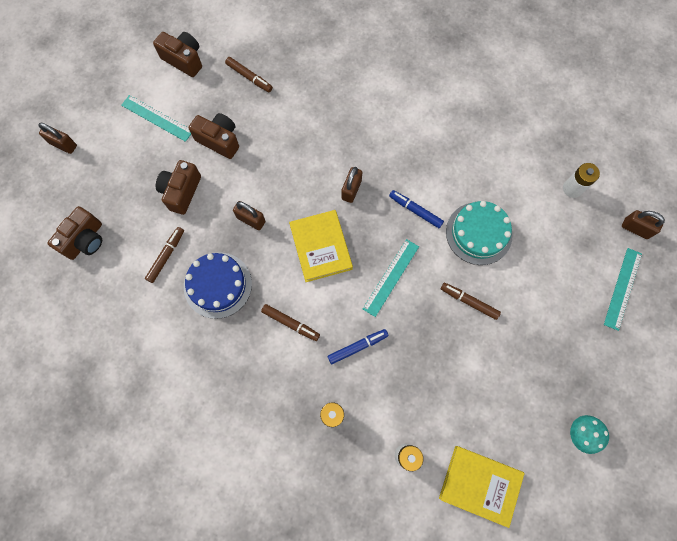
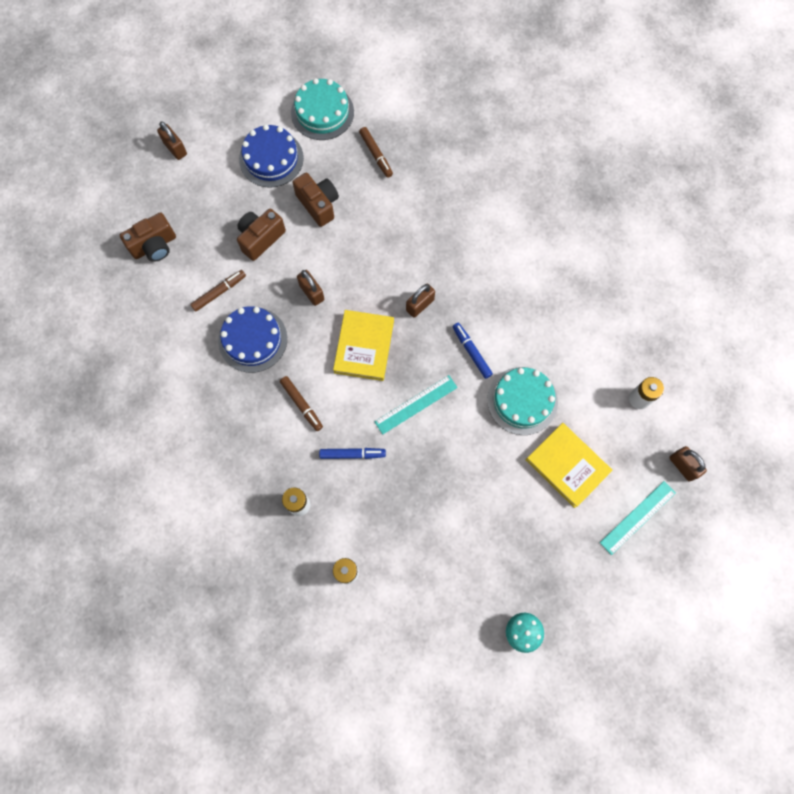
camera: 25 degrees right, 0 degrees up
(157, 118) = (271, 158): turquoise ruler -> blue cake
(184, 60) = (322, 112): brown camera -> turquoise cake
(469, 301) = (479, 461): brown marker -> none
(480, 485) = (402, 631): yellow book -> yellow book (567, 465)

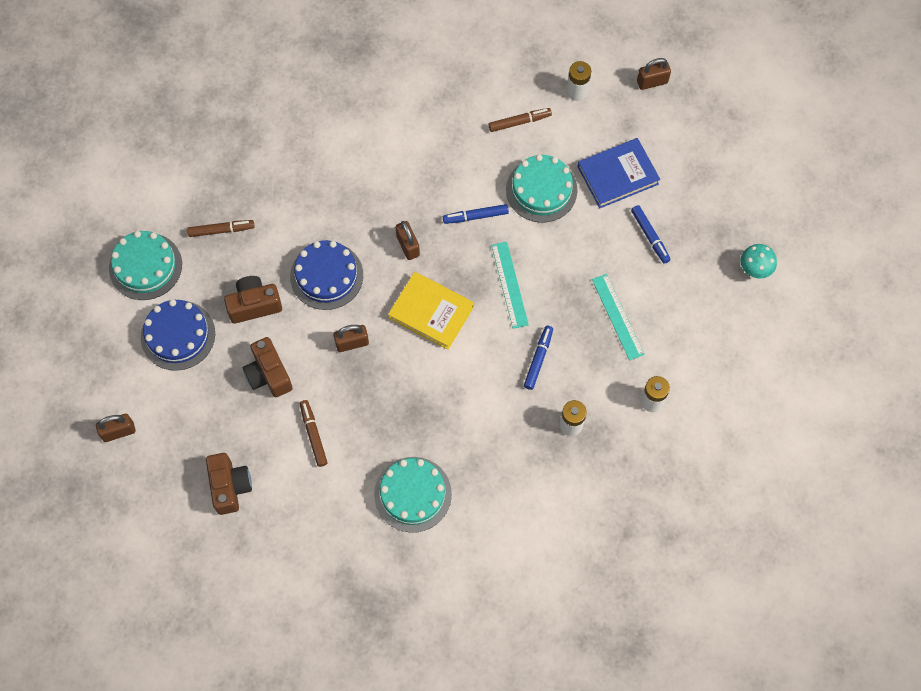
camera: 70 degrees left, 5 degrees down
(191, 390) = (413, 494): none -> turquoise cake
(252, 339) = (380, 417): blue cake -> blue cake (326, 276)
(301, 404) = (469, 390): brown marker -> brown marker (519, 122)
(515, 517) = (650, 236): none -> blue marker
(567, 465) = (618, 175): yellow book -> blue book
(637, 517) = (685, 136): turquoise ruler -> turquoise ruler (617, 316)

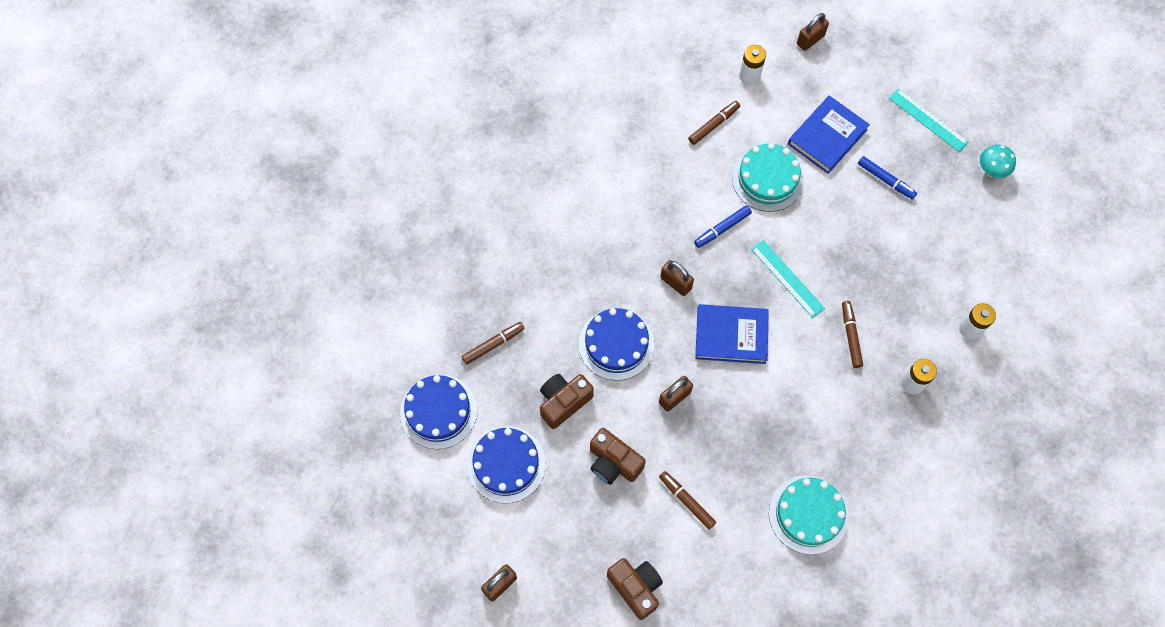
camera: 25 degrees left, 0 degrees up
(145, 266) = (438, 411): turquoise cake -> blue cake
(431, 312) = (731, 335): yellow book -> blue book
(538, 359) = (851, 336): blue marker -> brown marker
(617, 316) = (898, 265): turquoise ruler -> turquoise ruler (928, 120)

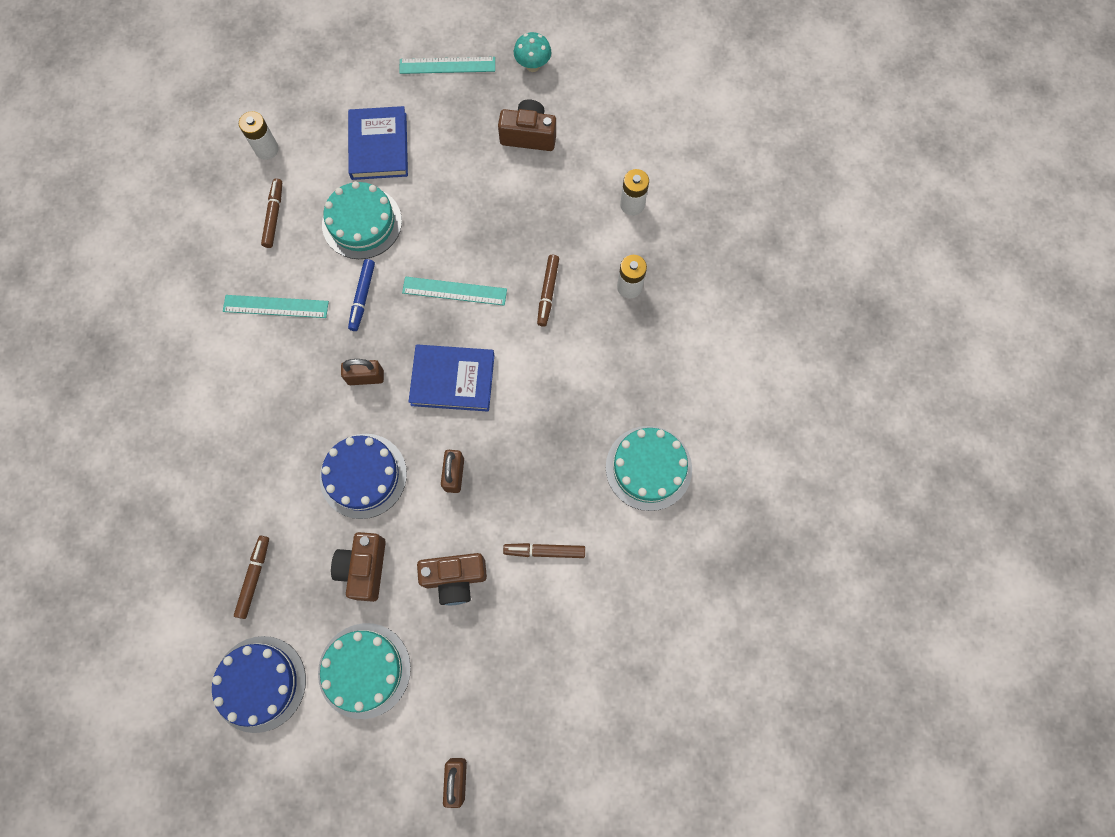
camera: 45 degrees left, 5 degrees up
(506, 464) = (364, 670): blue cake -> turquoise cake
(636, 588) = (571, 665): brown camera -> brown camera (528, 135)
(660, 186) = (275, 306): none -> turquoise ruler
(731, 335) = (453, 379): blue book -> blue book turned 45 degrees clockwise
(810, 40) = (290, 77): brown padlock -> none
(851, 336) = (548, 292): brown marker -> brown marker turned 120 degrees counterclockwise
(885, 180) = (458, 142): blue marker -> none

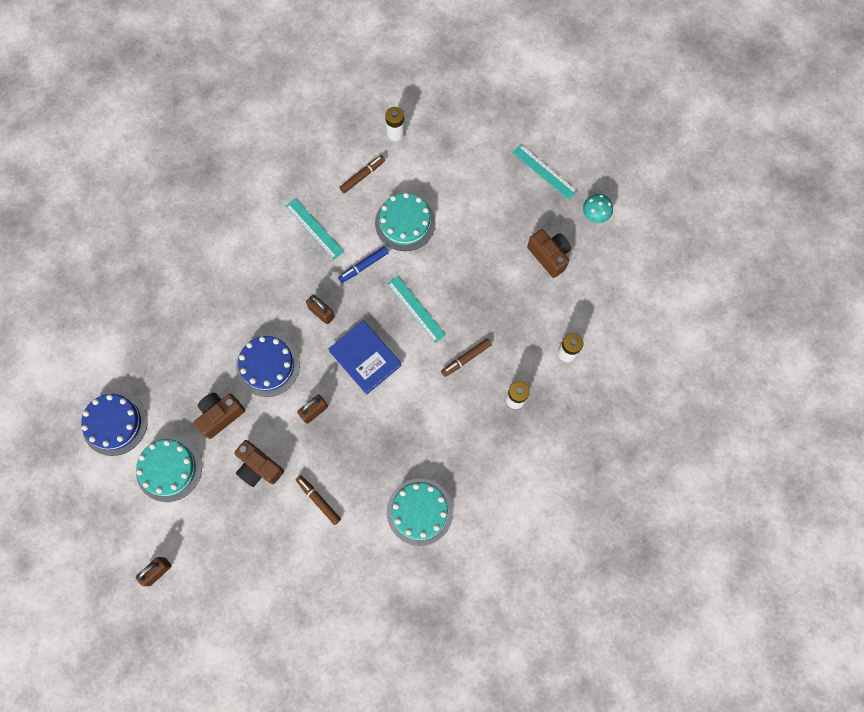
camera: 45 degrees right, 0 degrees up
(254, 577) = (164, 366): brown marker -> none
(379, 146) = (458, 186): blue book -> none

